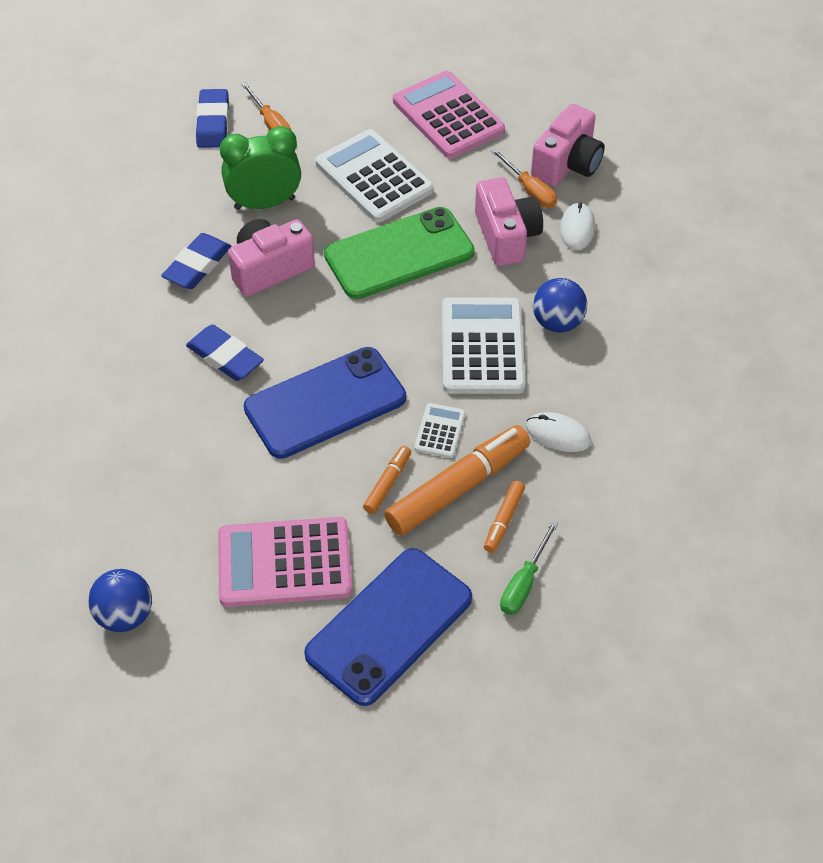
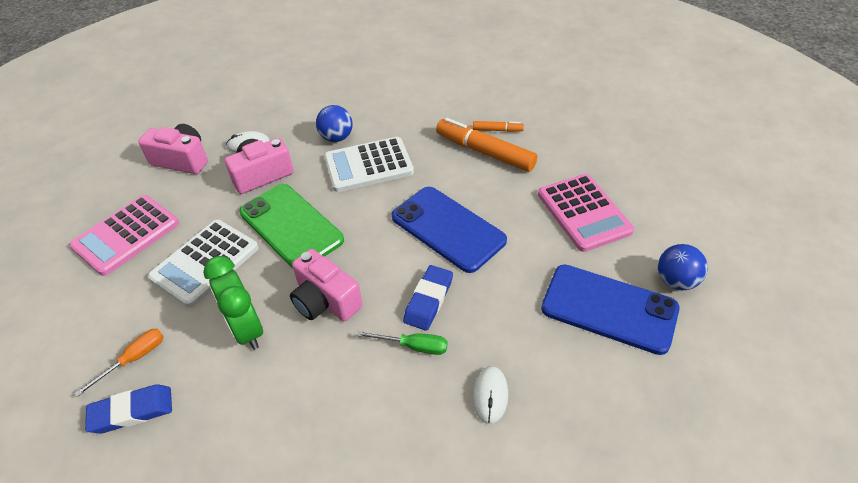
camera: 105 degrees left, 5 degrees down
(197, 265) = (333, 355): blue eraser -> none
(387, 483) = (498, 182): orange marker -> none
(389, 626) = (594, 157): blue phone -> blue phone (609, 309)
(440, 431) = (446, 169): white calculator -> none
(524, 583) = (533, 115): green screwdriver -> green screwdriver (413, 346)
(529, 190) = (212, 173): orange screwdriver -> none
(558, 434) = (426, 121): white mouse -> white mouse (490, 395)

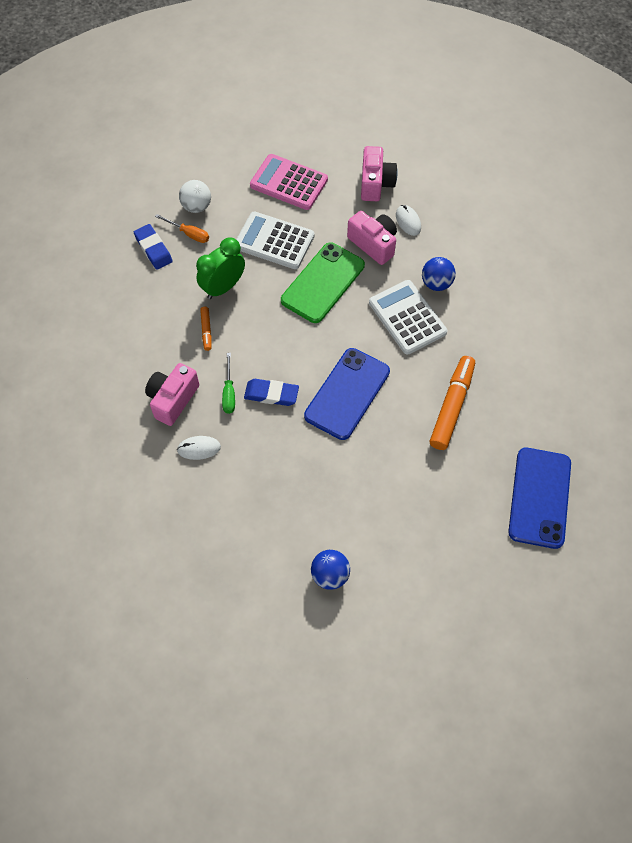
camera: 75 degrees right, 15 degrees up
(93, 342) = (197, 206): none -> white ball
(325, 301) = (257, 327): pink camera -> pink camera (173, 399)
(497, 130) = (487, 412): orange marker -> orange marker (206, 330)
(584, 213) = (393, 498): pink calculator -> none
(609, 309) = (290, 523): blue phone -> blue phone (539, 497)

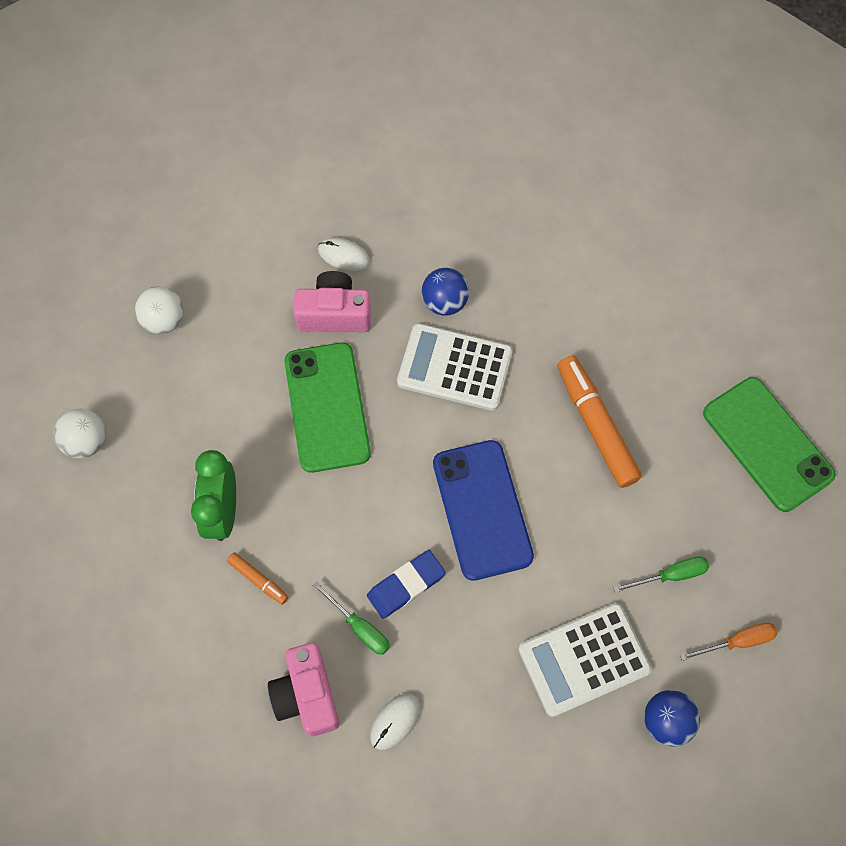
camera: 45 degrees left, 5 degrees up
(153, 249) = (90, 539): blue eraser -> none
(189, 234) = (113, 483): orange screwdriver -> orange screwdriver (737, 642)
(274, 241) = (222, 405): white calculator -> white calculator (584, 659)
(289, 183) = (164, 320): pink calculator -> white ball
(375, 183) = (263, 240): pink camera -> none
(411, 511) = (671, 575): none -> green screwdriver
(539, 497) = (767, 444): blue phone -> green phone

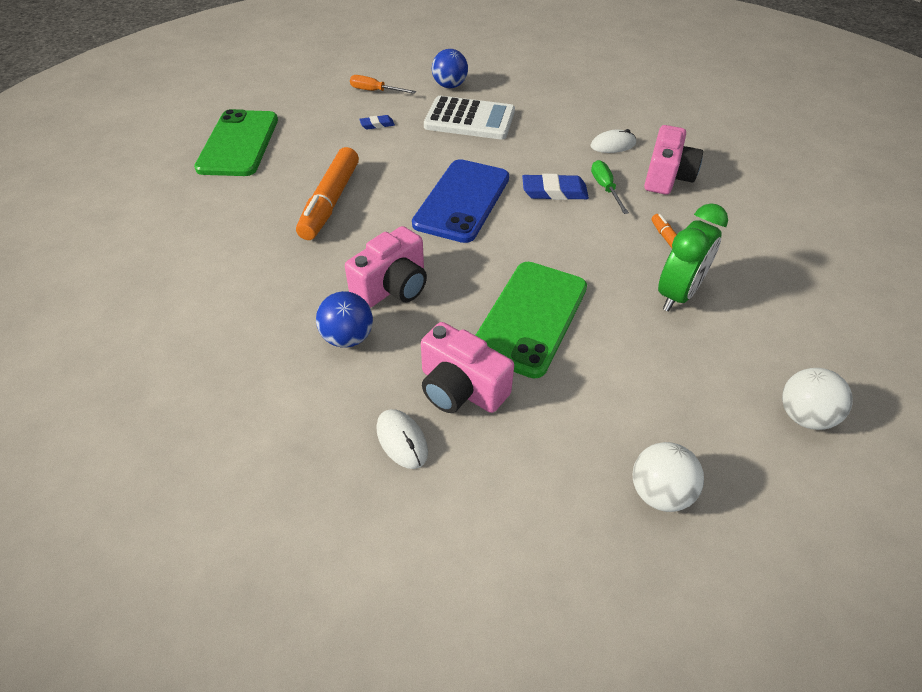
camera: 145 degrees left, 20 degrees down
(454, 367) = (392, 287): white calculator -> pink camera
(671, 575) = (377, 124): green screwdriver -> blue eraser

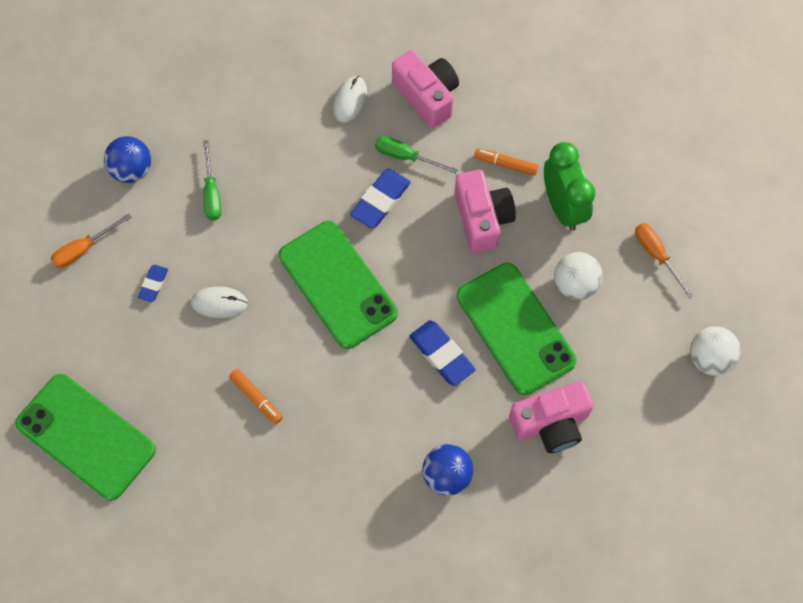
camera: 55 degrees left, 20 degrees up
(330, 202) = (256, 398): orange marker -> orange marker, size x0.48
(392, 287) = (411, 409): pink camera -> pink camera (482, 219)
(402, 440) = (570, 491): white mouse -> white mouse (219, 303)
(459, 282) = (441, 354): none -> blue eraser
(462, 201) = (337, 284): blue phone -> green phone
(469, 119) = (212, 193): white calculator -> green screwdriver
(715, 385) = (656, 255): none -> orange screwdriver
(803, 416) = (712, 224): white ball -> white ball (575, 284)

